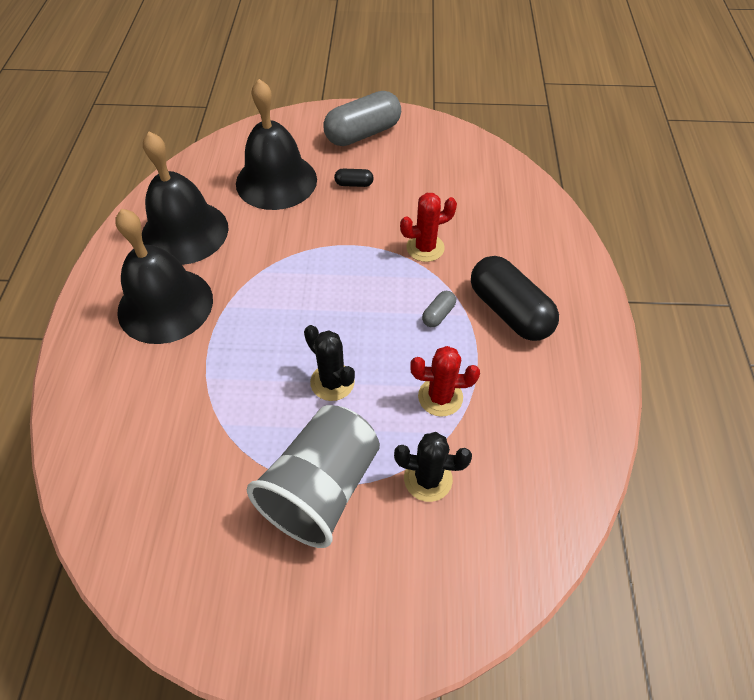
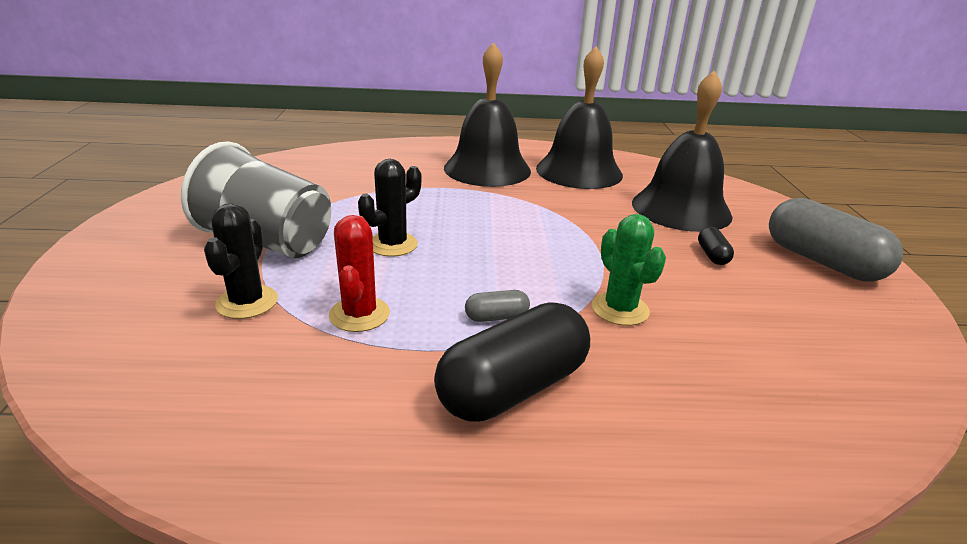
camera: 85 degrees right, 25 degrees down
(425, 248) = (620, 309): red cactus -> green cactus
(438, 314) = (496, 317): grey capsule -> grey capsule turned 45 degrees counterclockwise

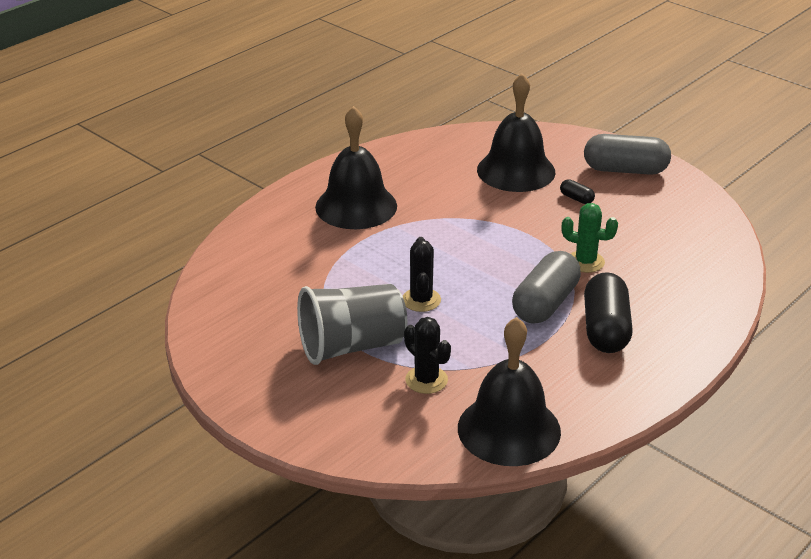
camera: 45 degrees left, 5 degrees up
(359, 314) = (488, 346): red cactus -> none
(496, 317) = (545, 303): grey capsule -> grey capsule, size x2.29
(579, 171) = (413, 172): black bell -> black bell (509, 429)

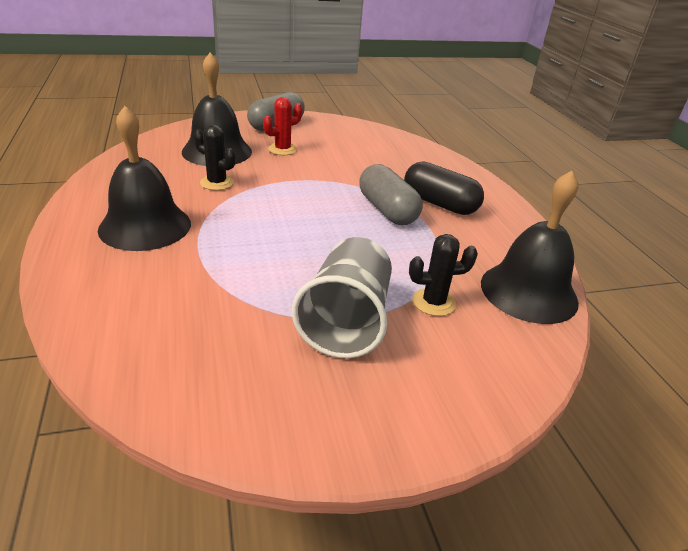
camera: 60 degrees left, 0 degrees up
(421, 300) = (321, 256): black cactus -> black cactus (217, 183)
(576, 198) = (282, 149): black capsule -> red cactus
(585, 262) = (356, 177): green cactus -> none

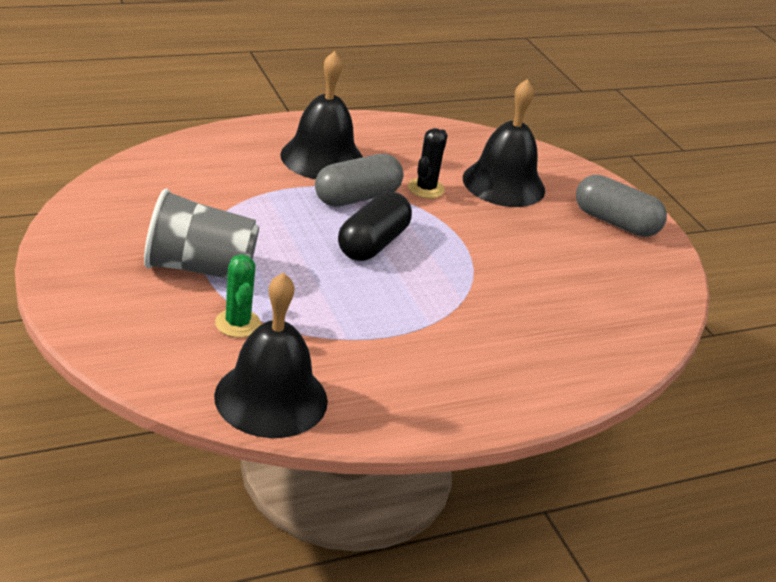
camera: 80 degrees right, 0 degrees up
(282, 149) = (540, 228): red cactus -> none
(387, 210) = (417, 305): grey capsule -> grey capsule (357, 197)
(433, 302) = (237, 323): black cactus -> green cactus
(439, 204) = (455, 351): black capsule -> black capsule (373, 244)

